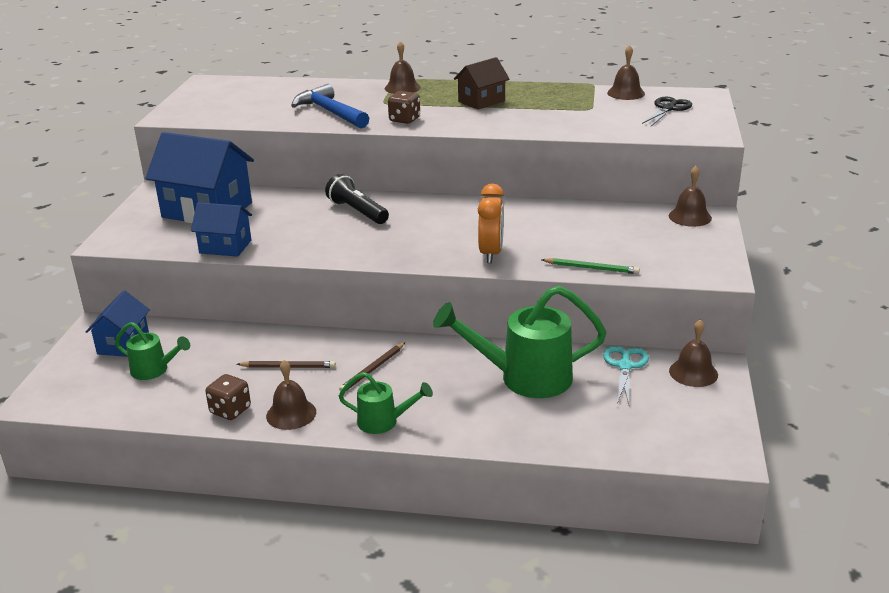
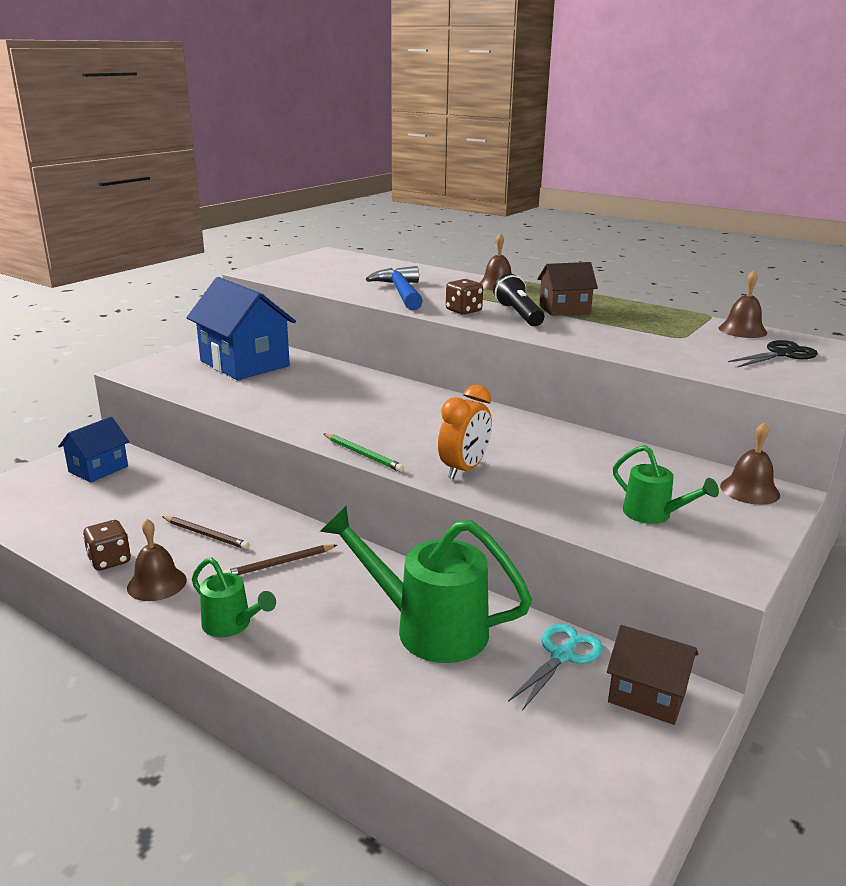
camera: 25 degrees right, 5 degrees down
(154, 370) = (93, 500): green watering can -> green watering can (653, 514)
(225, 247) = (220, 397): blue house -> none
(357, 211) = (374, 395): black flashlight -> black flashlight (518, 314)
(591, 268) = (565, 516): green pencil -> green pencil (363, 454)
(693, 372) = (647, 696): brown bell -> brown house

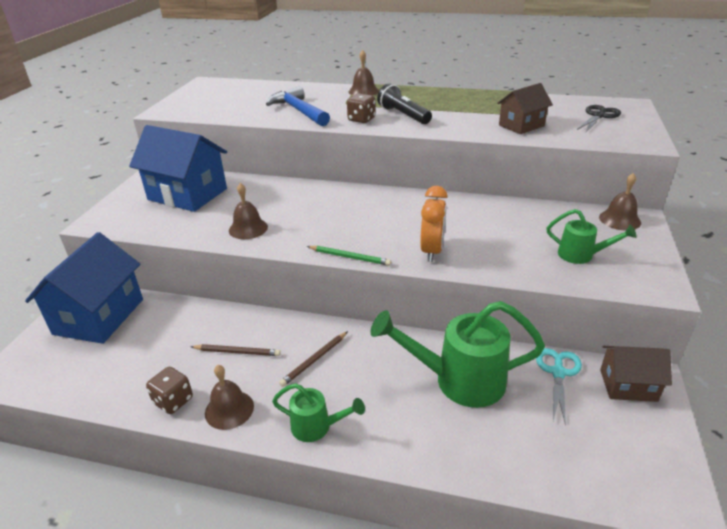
camera: 20 degrees left, 10 degrees up
(98, 469) = (99, 316): blue house -> blue house, size x1.78
(564, 309) = (430, 105): brown house -> brown house (521, 125)
(742, 330) = (558, 101): brown bell -> brown bell (248, 228)

